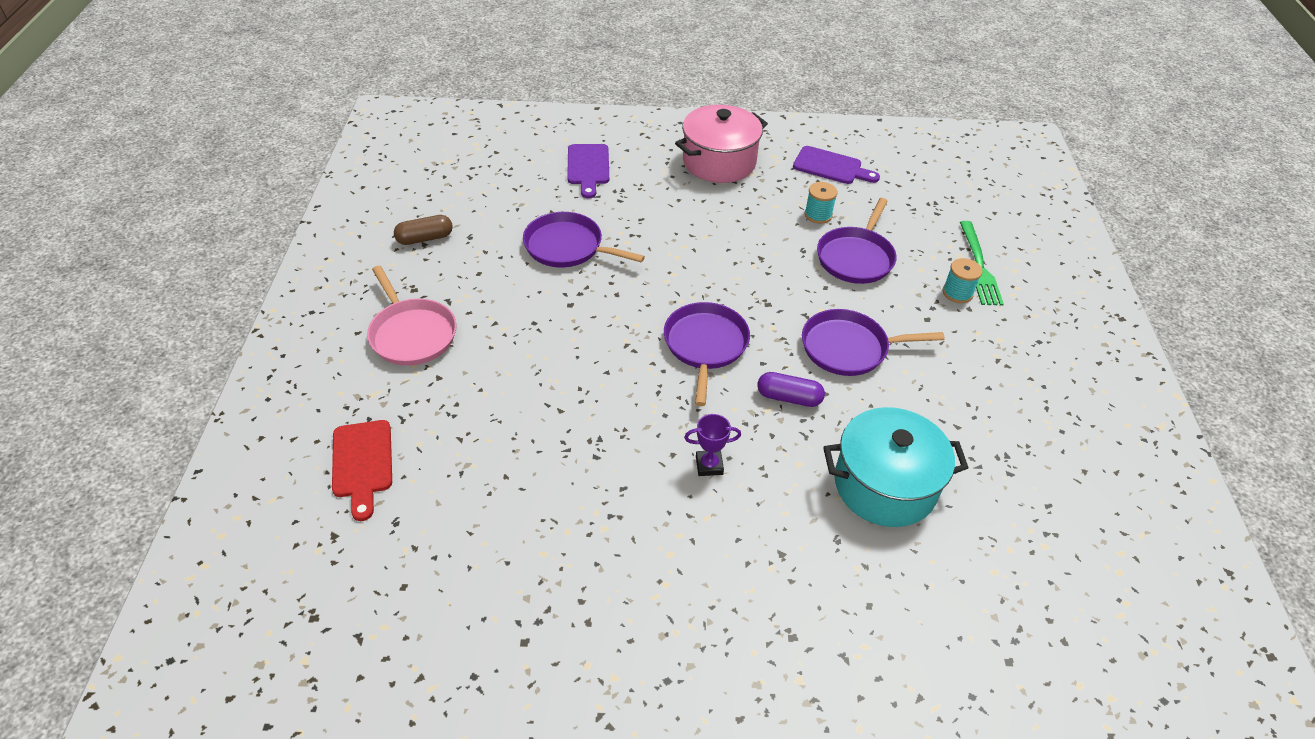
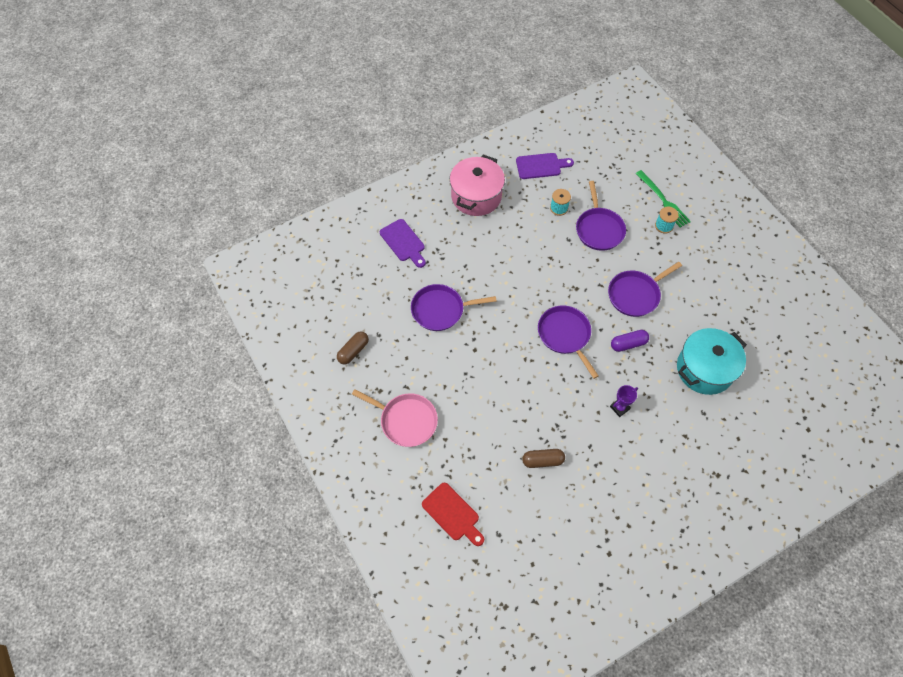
camera: 30 degrees left, 15 degrees up
(540, 469) = (542, 460): none -> brown capsule

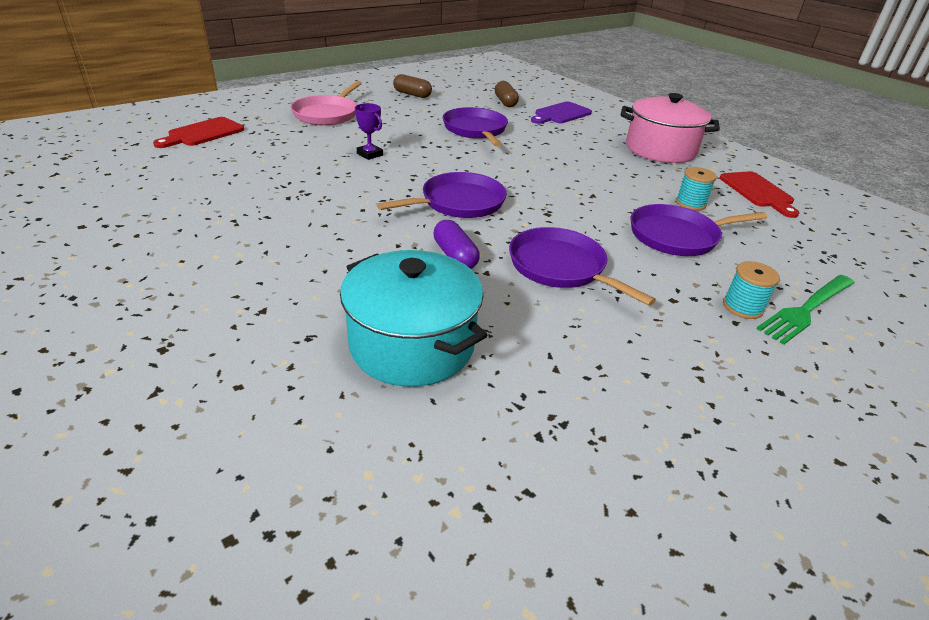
camera: 80 degrees right, 25 degrees down
(541, 166) = (758, 192): purple cutting board -> red cutting board
(542, 460) = (254, 182): brown capsule -> brown capsule (505, 102)
(619, 408) = (330, 243): purple trophy -> purple trophy (370, 154)

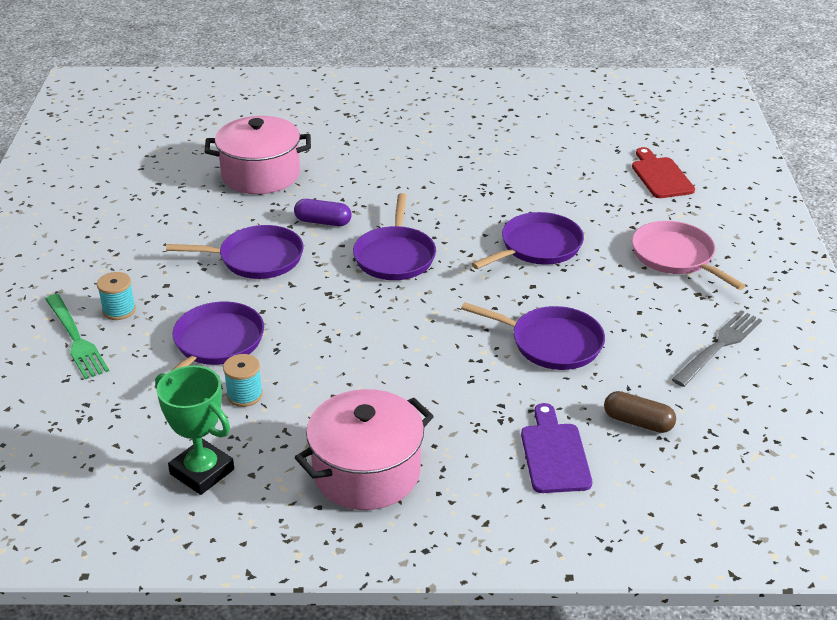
camera: 130 degrees right, 0 degrees up
(370, 154) = (537, 246): purple trophy -> purple pan
(412, 94) = (719, 346): brown capsule -> grey fork
(412, 344) = (261, 175): turquoise pot -> pink pot
(758, 192) = (202, 472): red cutting board -> green trophy
(806, 309) = (76, 339): green fork -> green fork turned 150 degrees clockwise

